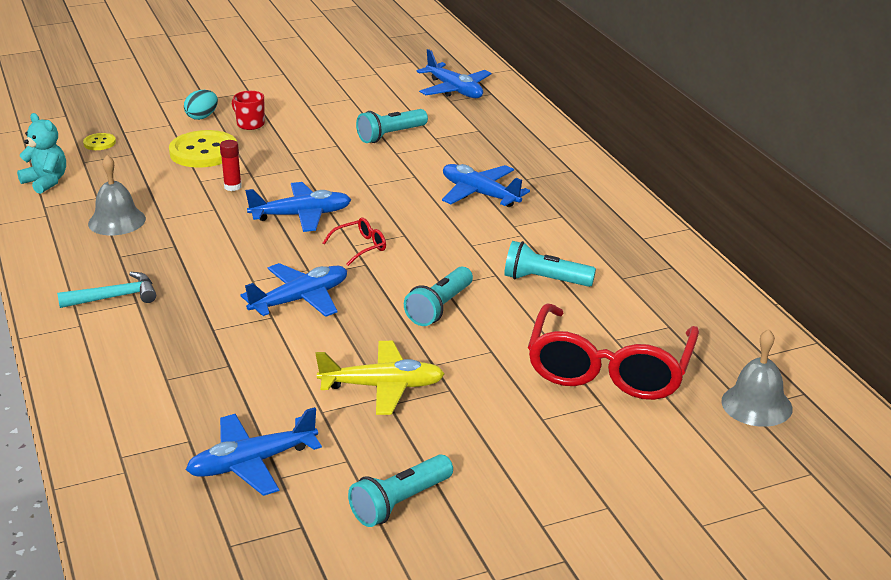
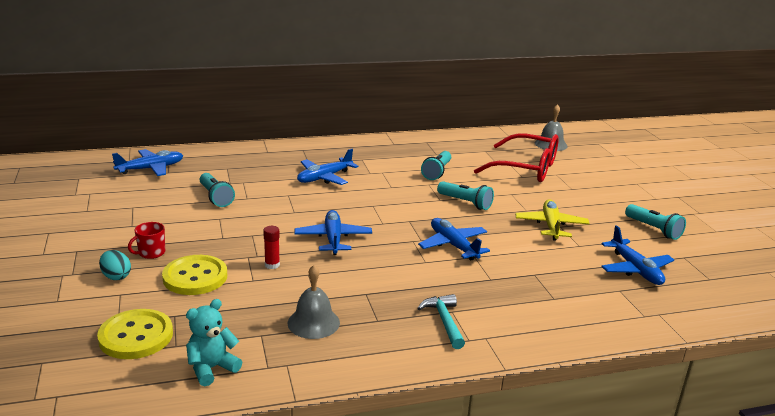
camera: 85 degrees left, 5 degrees down
(99, 143) = (136, 336): yellow button -> yellow button, size x2.11
(360, 247) = (386, 220): red glasses -> none

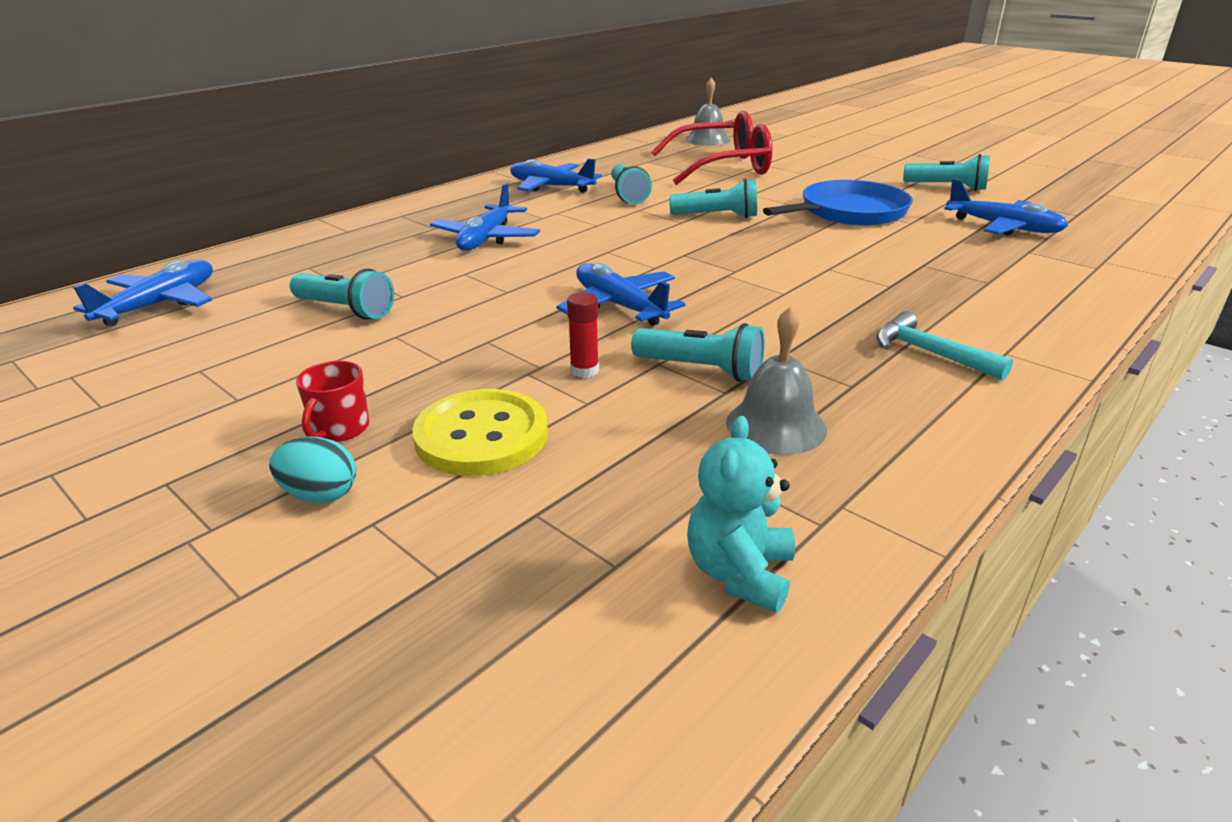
camera: 30 degrees left, 5 degrees up
(136, 336) = (514, 586): yellow button -> none
(321, 285) = (701, 370): none -> turquoise flashlight
(453, 245) = (783, 264): blue plane -> blue plane (551, 187)
(551, 226) = (849, 212): yellow plane -> blue pan

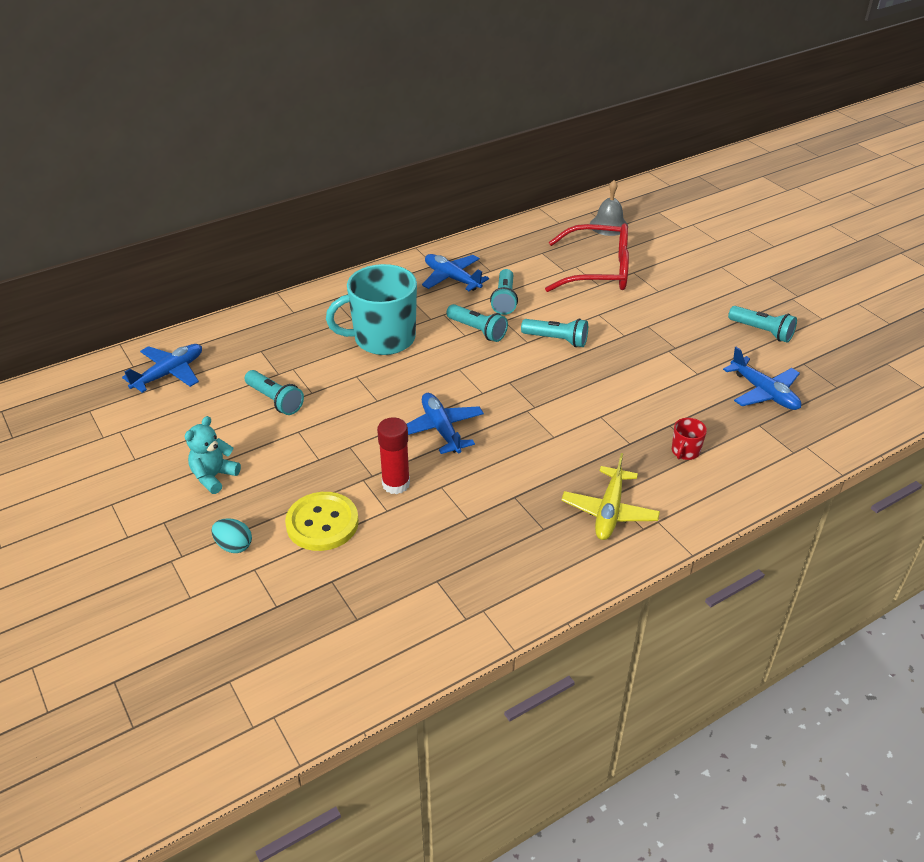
camera: 15 degrees right, 10 degrees up
(340, 429) = (252, 502): red mug -> red mug (685, 451)
(486, 239) = (383, 339): blue plane -> turquoise mug
(584, 370) = (396, 484): red glue stick -> red glue stick, size x1.64
(701, 370) = (463, 497): turquoise flashlight -> turquoise flashlight (477, 330)
(739, 573) = (411, 636): turquoise teddy bear -> turquoise teddy bear (214, 476)
(776, 425) = (481, 549): grey bell -> none
(849, 212) = (659, 352): blue pan -> none
(929, 353) = (609, 511): turquoise hammer -> yellow plane

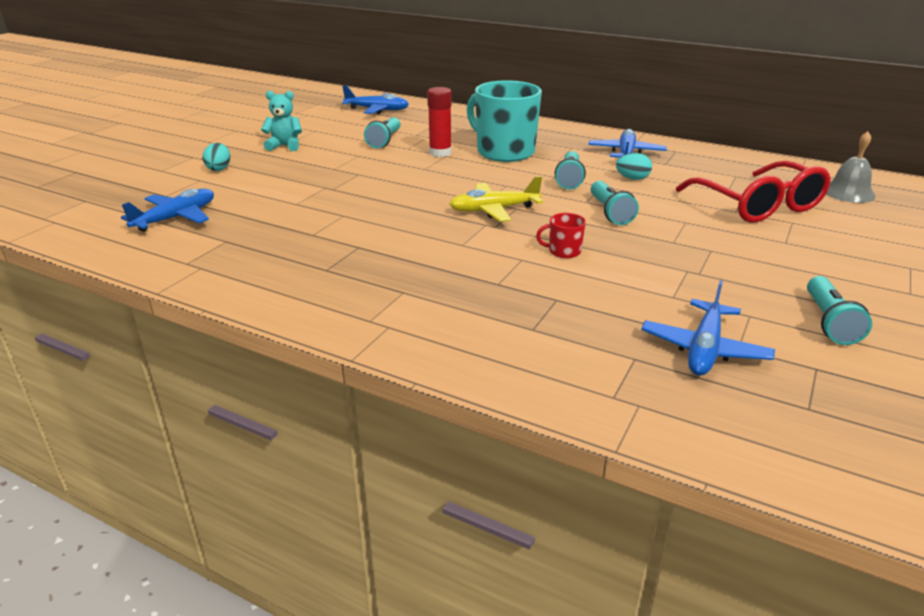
camera: 60 degrees right, 10 degrees down
(322, 523) = (263, 187): yellow button -> none
(396, 484) = (330, 199): red glue stick -> red glue stick (440, 153)
(441, 429) = (416, 198): blue plane -> blue plane (176, 218)
(504, 300) = (632, 178): turquoise flashlight -> turquoise egg
(609, 511) = (379, 296): yellow plane -> yellow plane (494, 210)
(685, 451) = (522, 318): red mug -> red mug (563, 251)

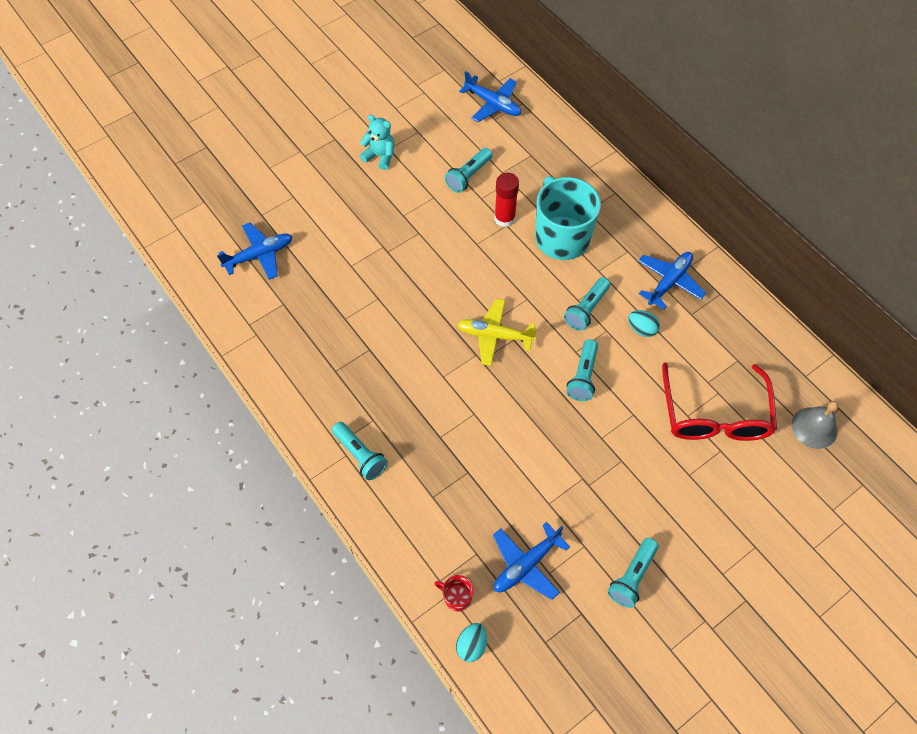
camera: 25 degrees right, 30 degrees up
(219, 168) = (314, 181): turquoise egg -> turquoise egg (471, 645)
(408, 321) = (360, 455): none -> turquoise flashlight
(563, 251) = (510, 416): red mug -> red mug (457, 597)

